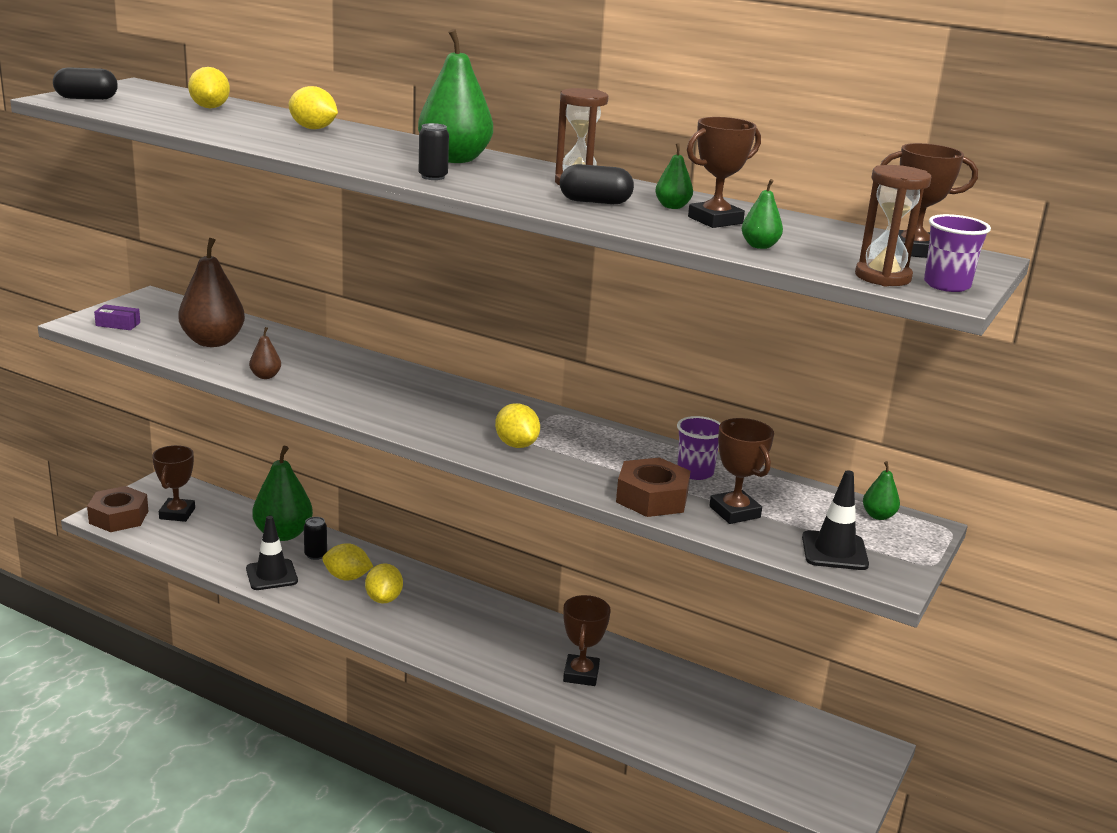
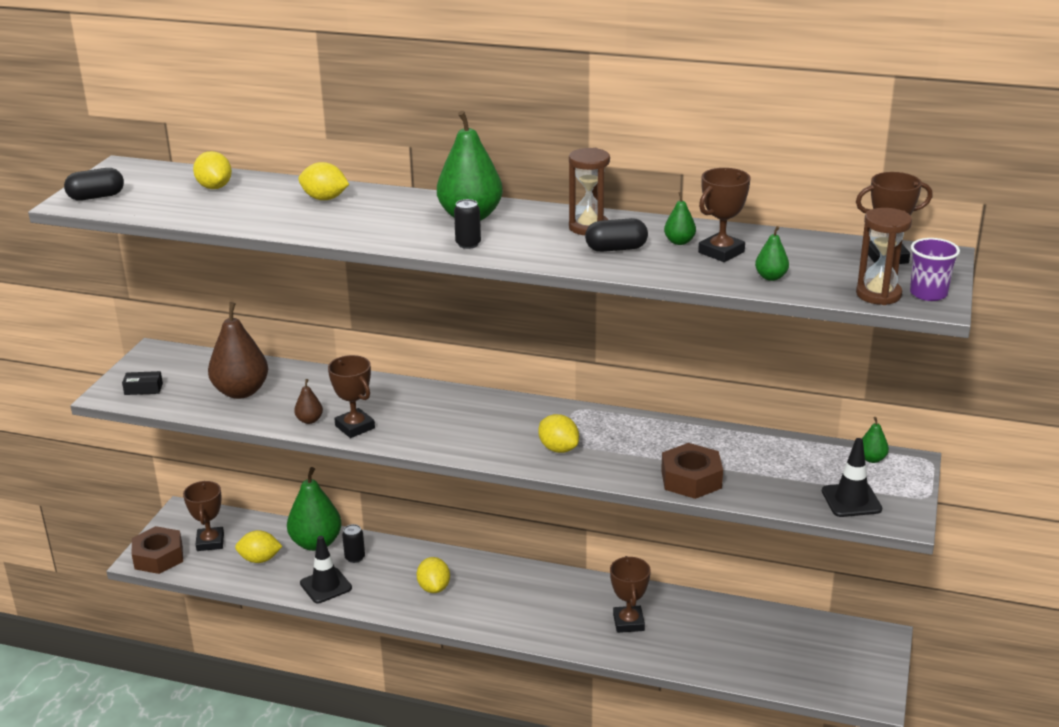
camera: 10 degrees left, 5 degrees up
(118, 324) = (143, 389): purple box -> black box
(347, 577) = (392, 574): yellow lemon -> yellow lemon (260, 559)
(695, 472) = (714, 446): purple cup -> none
(734, 512) = (761, 479): brown trophy -> brown trophy (355, 427)

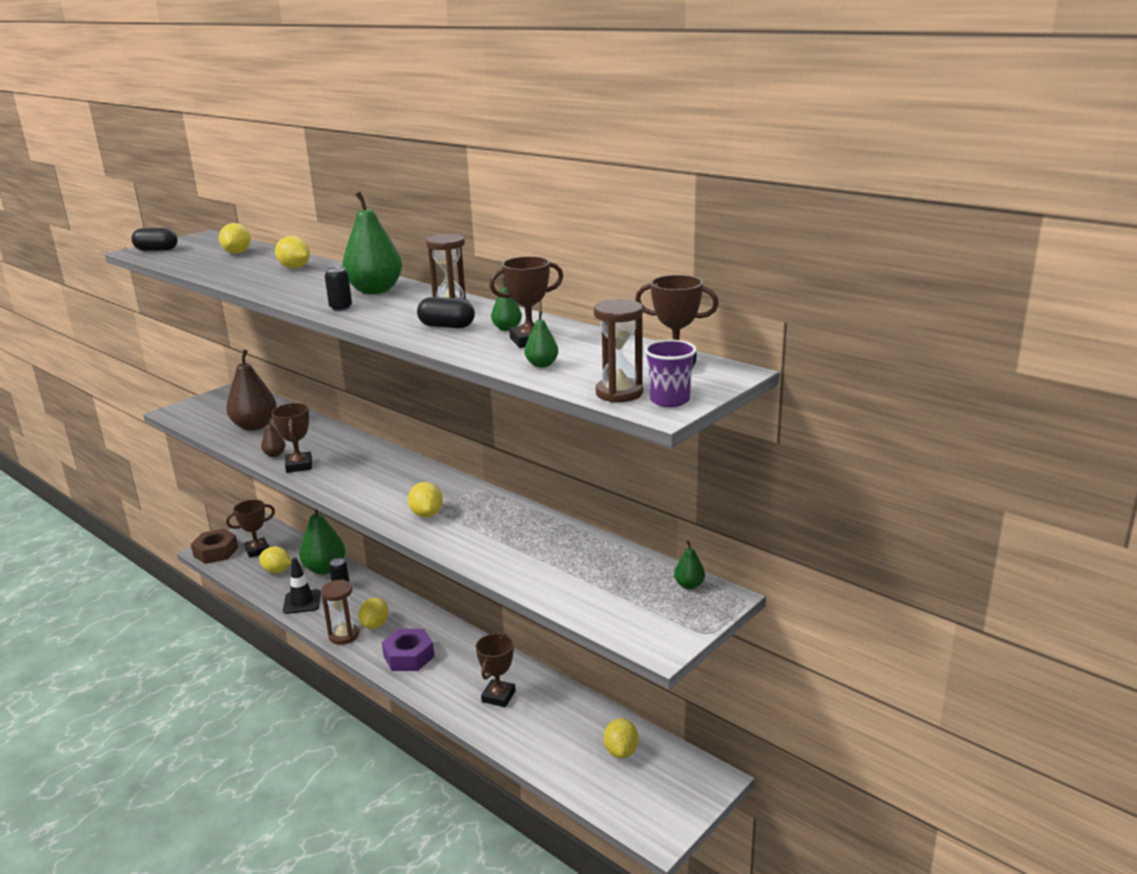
camera: 25 degrees right, 5 degrees down
(143, 389) = (197, 412): black box -> none
(210, 542) = (257, 550): brown trophy -> brown trophy turned 45 degrees clockwise
(410, 608) = (344, 635): none -> brown hourglass
(501, 610) = (409, 656): none -> purple nut
(691, 479) = (506, 563): brown nut -> none
(784, 638) = (621, 751): none -> yellow lemon
(851, 500) = (630, 617): black traffic cone -> none

